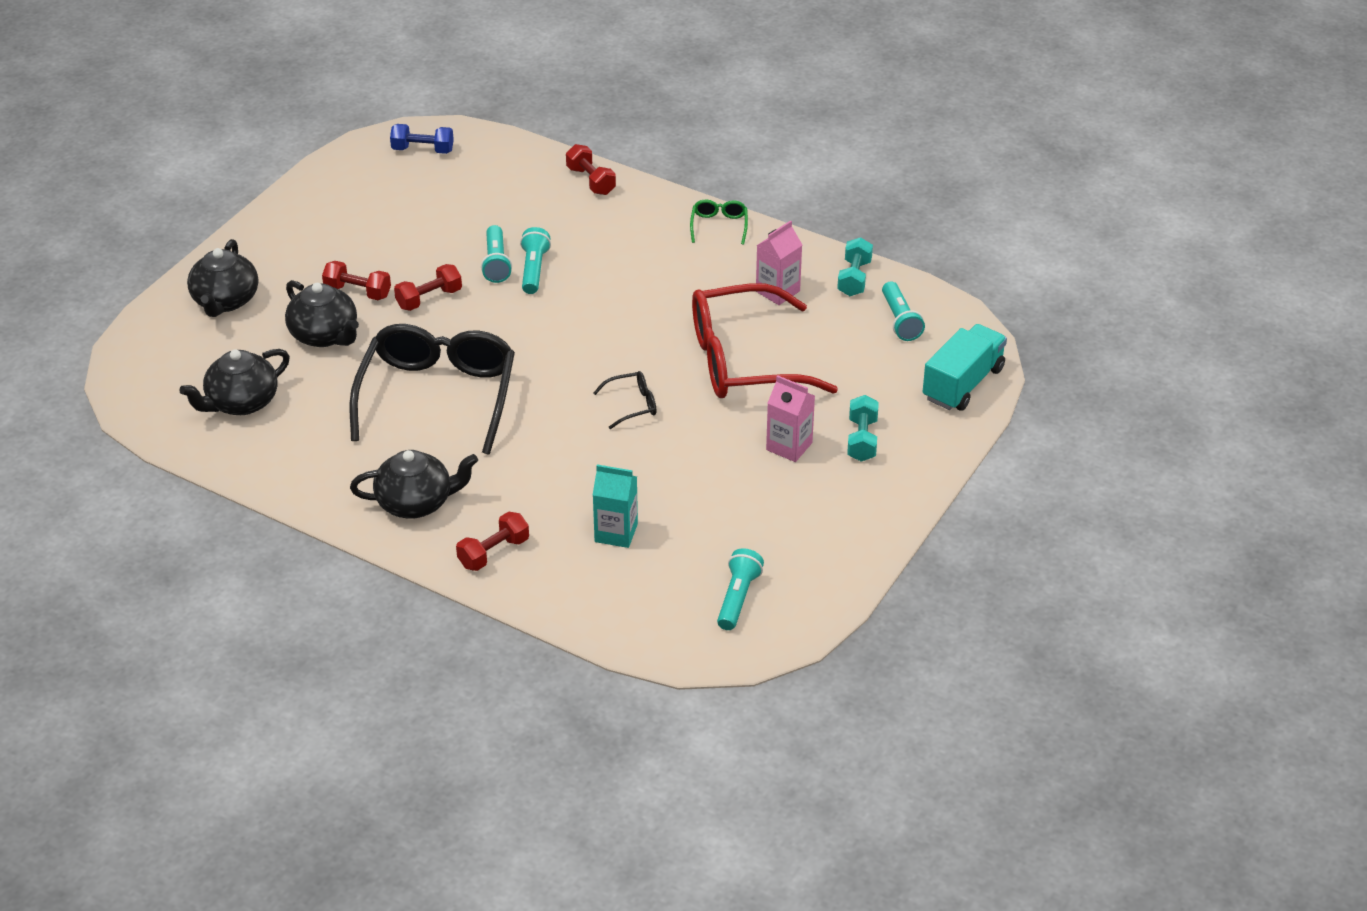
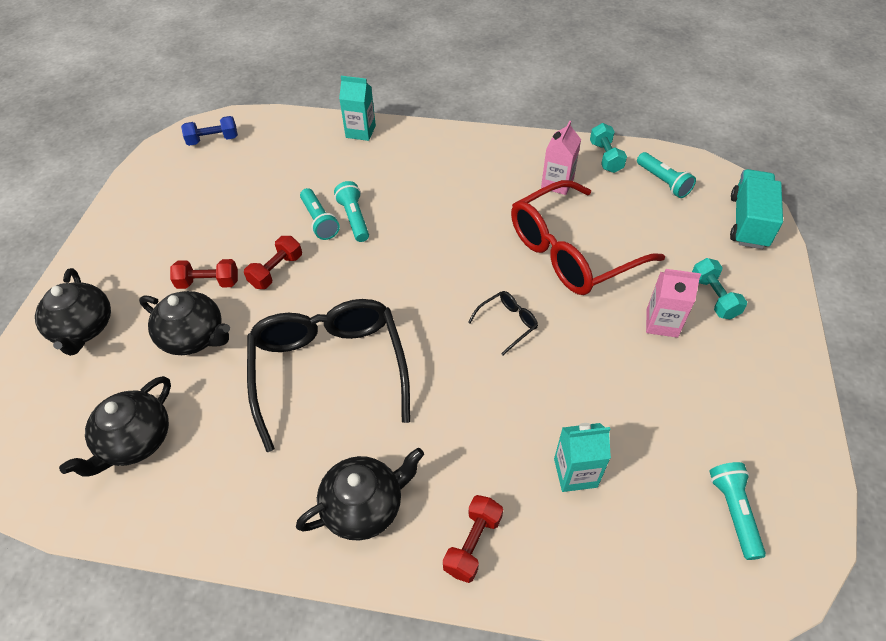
camera: 20 degrees left, 10 degrees up
(591, 181) = (360, 131): red dumbbell -> turquoise carton
(719, 226) = (479, 142): green glasses -> none

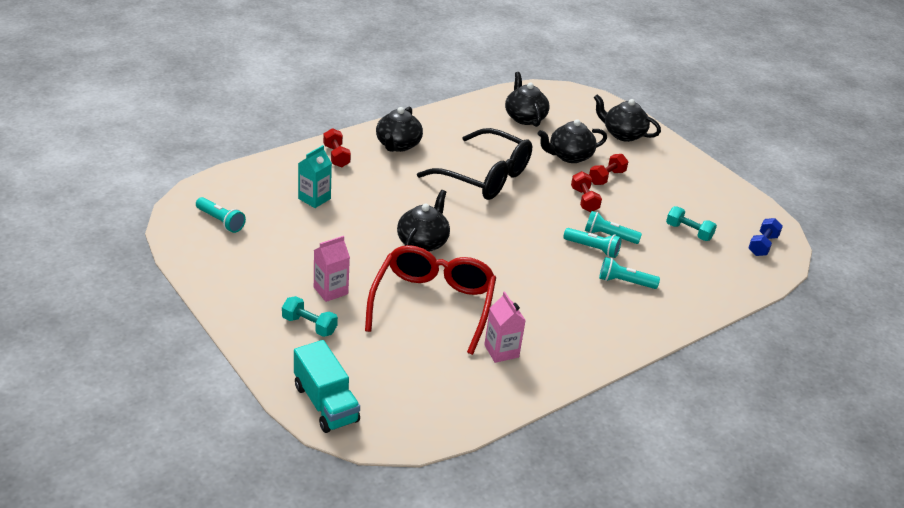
camera: 130 degrees right, 15 degrees down
(360, 131) = (691, 308): turquoise carton -> none
(507, 323) = (423, 242): black glasses -> black teapot
(605, 157) = (493, 399): turquoise dumbbell -> turquoise dumbbell (688, 232)
(663, 182) = (424, 402): turquoise flashlight -> turquoise flashlight (625, 282)

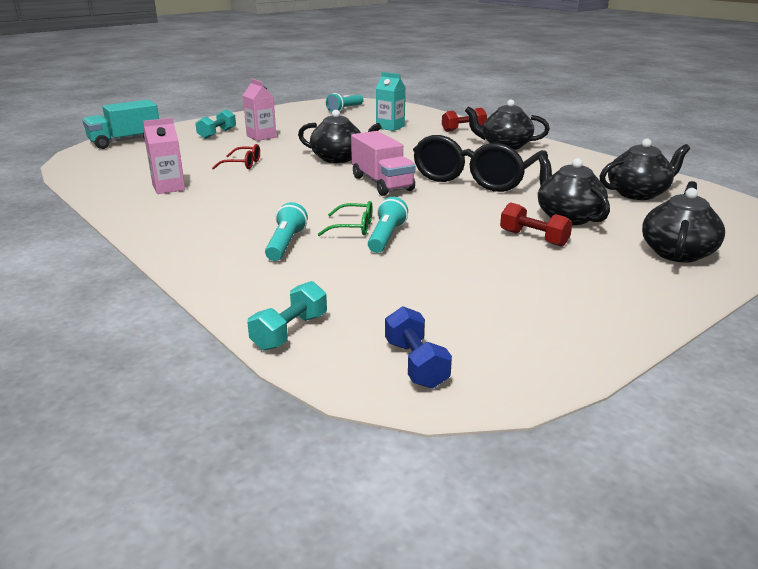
camera: 90 degrees right, 10 degrees down
(433, 304) = (243, 164): red glasses -> red glasses, size x0.41
(496, 225) = (382, 183): none -> pink truck
(584, 200) = (463, 224): red dumbbell -> none
(592, 249) = (353, 227): turquoise flashlight -> green glasses
(688, 232) = (424, 293): turquoise dumbbell -> turquoise dumbbell (290, 332)
(762, 245) = (416, 364): blue dumbbell -> blue dumbbell turned 45 degrees clockwise

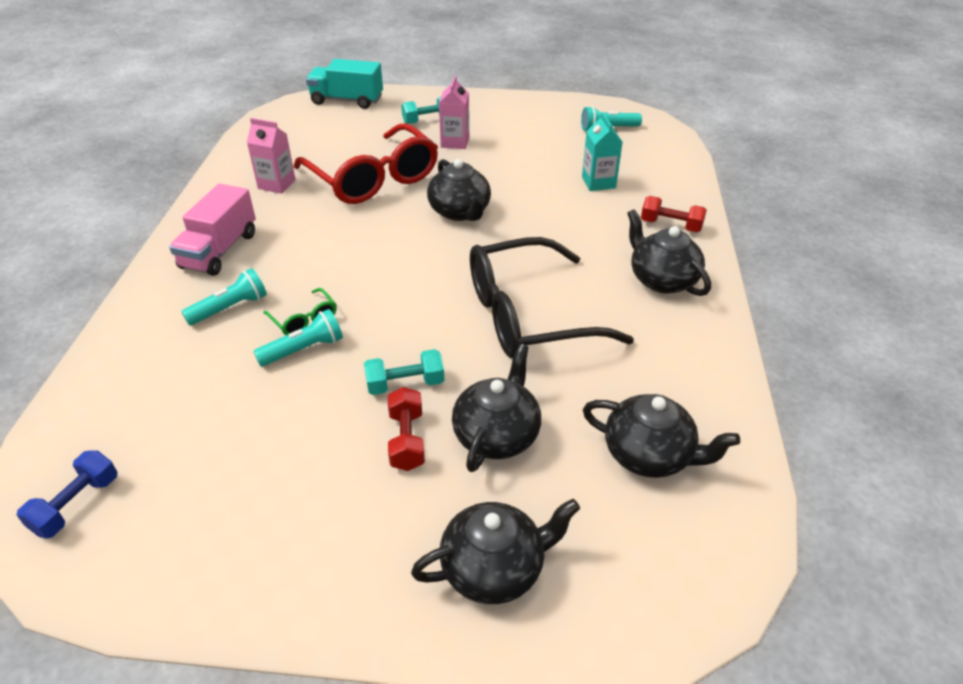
camera: 45 degrees right, 15 degrees up
(243, 164) = (374, 179): red glasses -> red glasses, size x2.46
(290, 332) = (78, 408): turquoise dumbbell -> turquoise dumbbell (405, 384)
(382, 183) = (430, 272): pink truck -> pink truck (219, 250)

